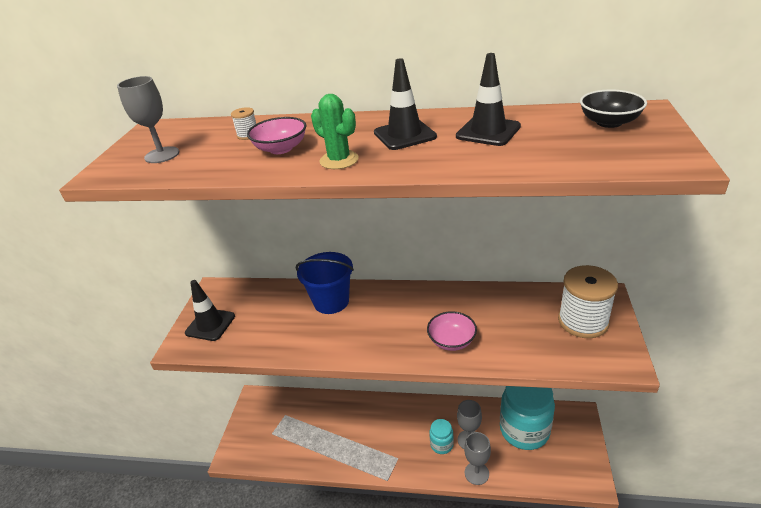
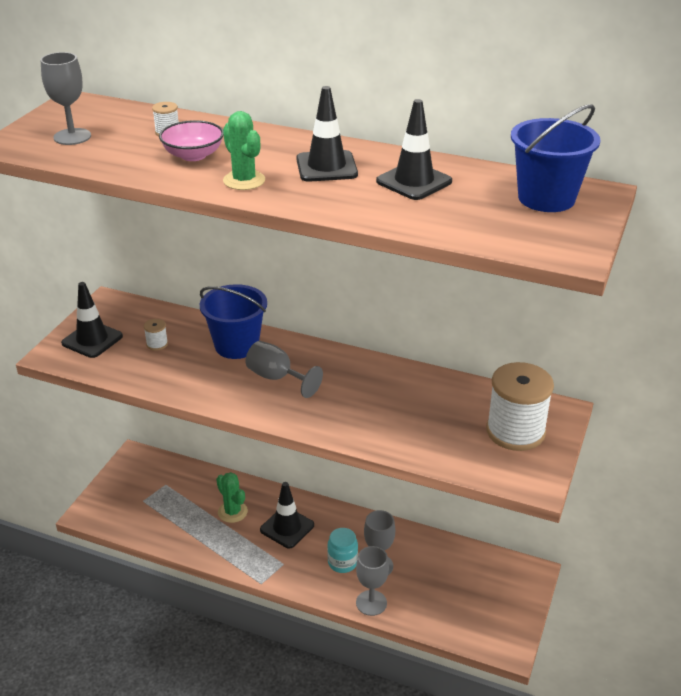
camera: 10 degrees right, 0 degrees up
(266, 315) = (157, 344): none -> white spool
(344, 424) = (232, 512): none -> green cactus
(375, 321) = (277, 378): none -> grey goblet
(389, 426) = (287, 527): none -> black traffic cone
(451, 341) = (353, 417): pink bowl -> none
(524, 430) = (452, 572): turquoise jar -> none
(609, 122) = (546, 198): black bowl -> blue bucket

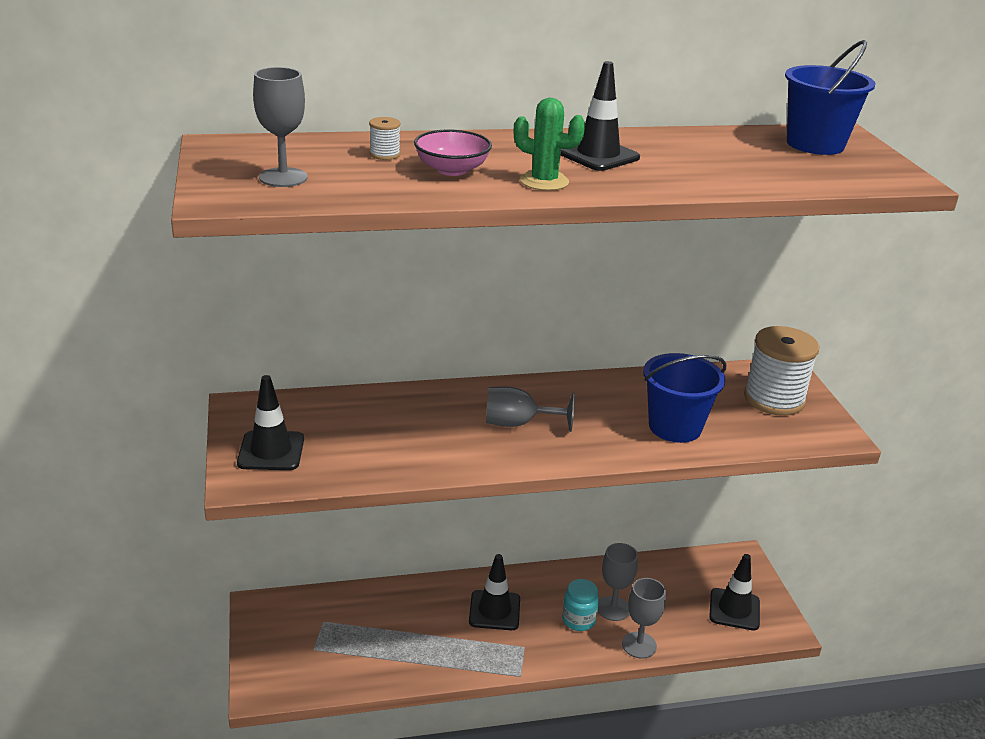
camera: 35 degrees left, 5 degrees down
(157, 344) = (352, 432): white spool -> none
(232, 512) = (424, 619): green cactus -> none
(236, 345) = (440, 406): blue bucket -> blue bucket (675, 427)
(414, 181) = (693, 152): black traffic cone -> black traffic cone (734, 609)

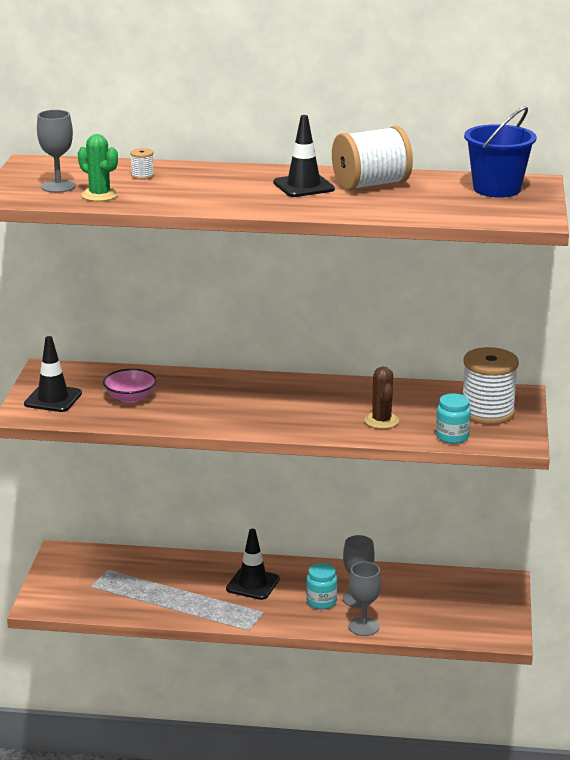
camera: 20 degrees right, 5 degrees down
(452, 170) = (181, 189): pink bowl -> pink bowl (130, 398)
(518, 424) = (253, 404): grey goblet -> none
(544, 181) = (241, 201): green cactus -> green cactus (99, 195)
(673, 148) = (371, 185): none -> white spool
(675, 427) = (381, 421): blue bucket -> brown cactus
(734, 609) = (468, 616): black traffic cone -> none
(764, 438) = (452, 437): none -> turquoise jar

